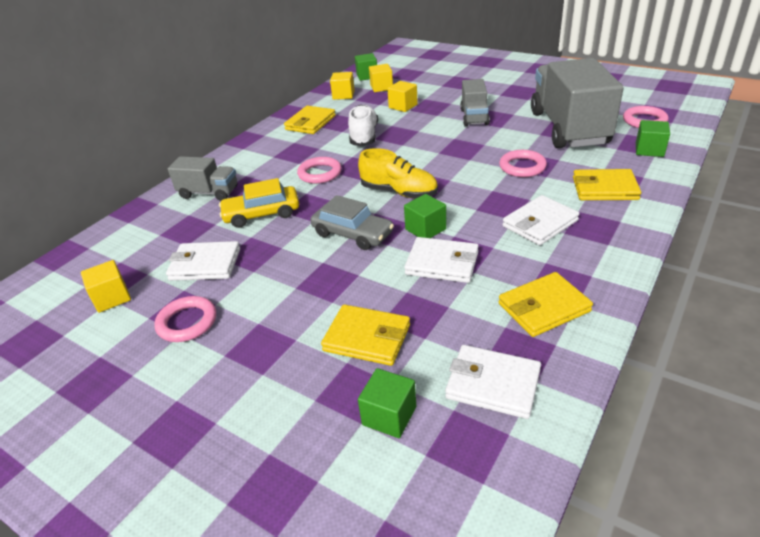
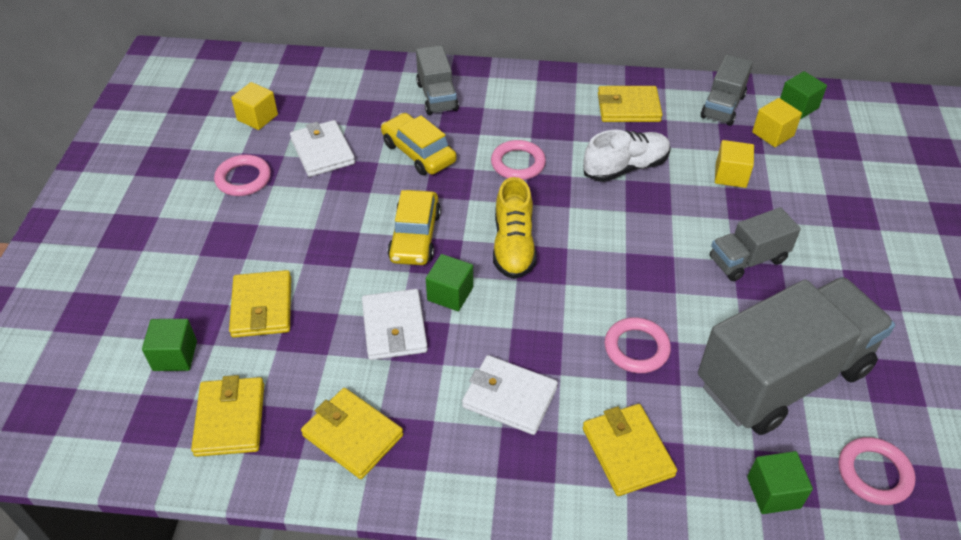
camera: 60 degrees right, 10 degrees up
(343, 95) = (722, 106): yellow cube -> grey truck
(352, 234) = (415, 236): grey car -> yellow car
(493, 384) = (230, 419): white wallet -> yellow wallet

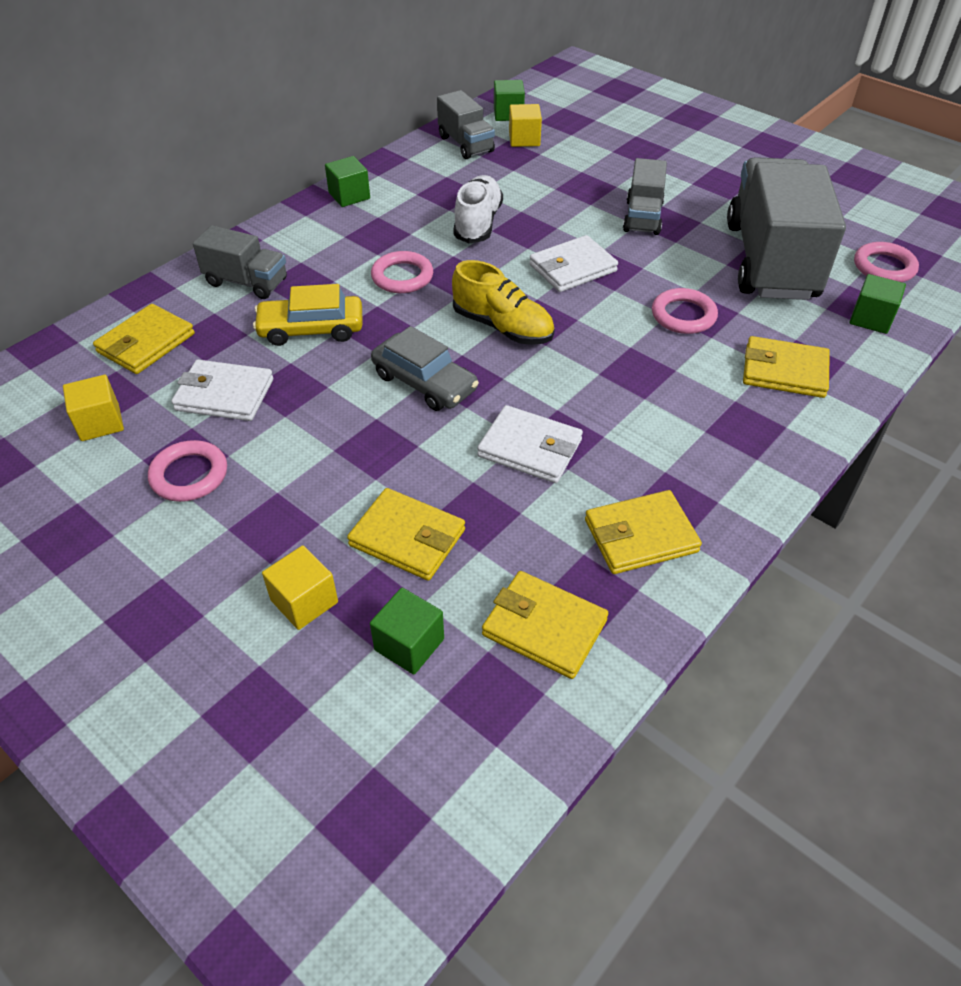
camera: 55 degrees left, 0 degrees up
(415, 236) = (424, 382): yellow car -> grey car
(450, 294) = (522, 392): green cube -> green cube (349, 196)
(509, 397) = (677, 411): white wallet -> white wallet (572, 268)
(628, 108) = (408, 186): yellow wallet -> yellow wallet (146, 343)
(730, 175) = (546, 179): yellow cube -> yellow cube (304, 601)

